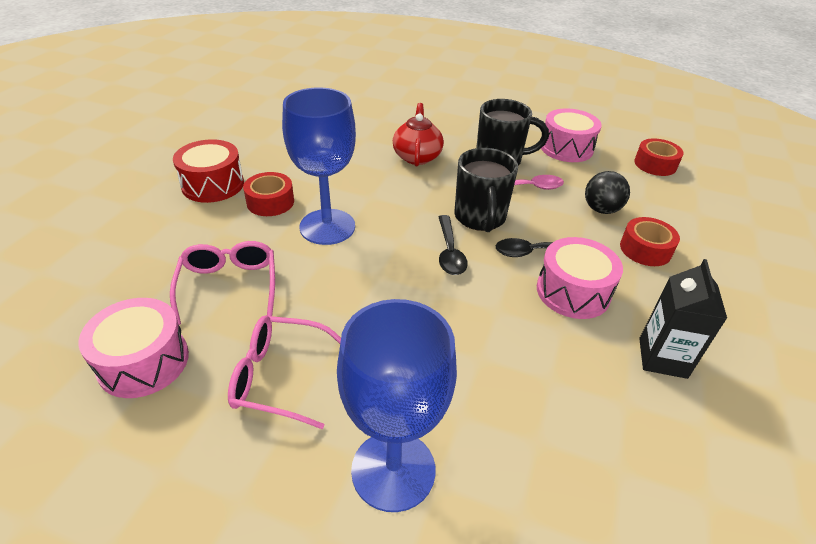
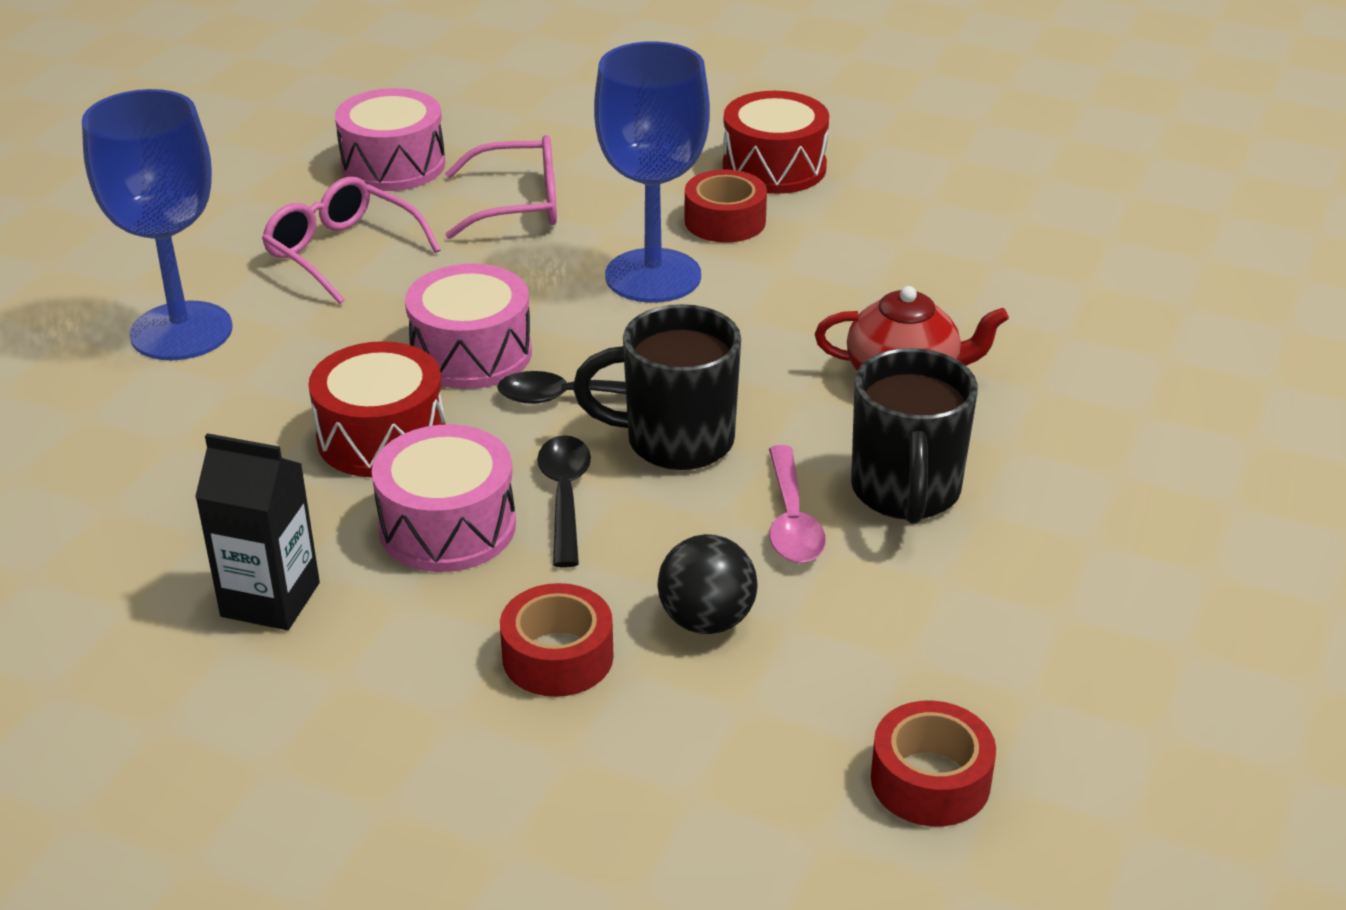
camera: 95 degrees right, 5 degrees down
(280, 377) = (342, 252): pink glasses -> pink glasses turned 60 degrees counterclockwise
(503, 327) = (381, 437): none -> red drum
(566, 148) = (990, 616): pink drum -> pink drum (471, 353)

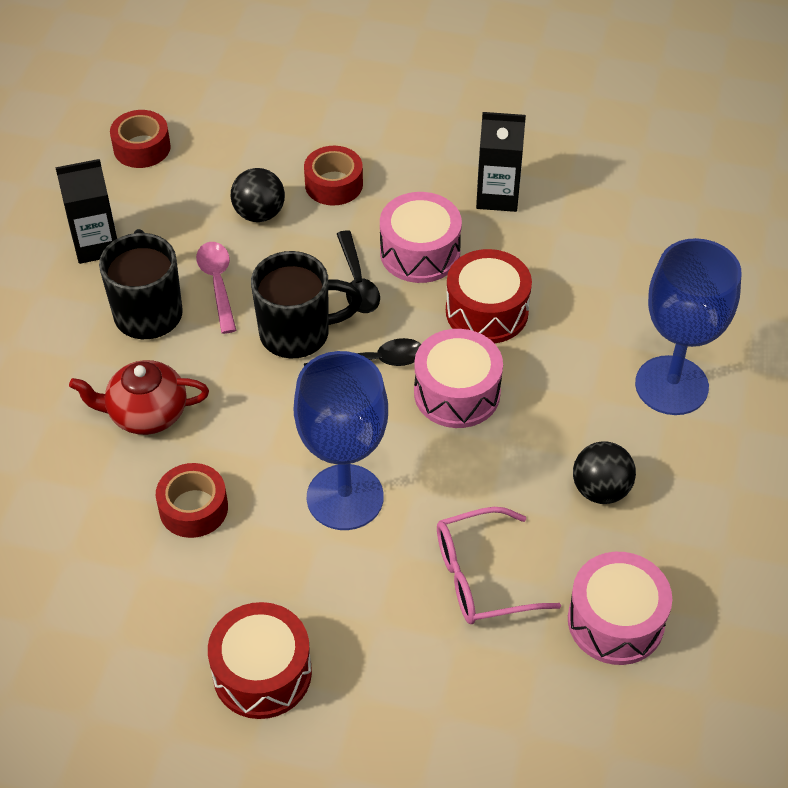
camera: 170 degrees right, 15 degrees up
(342, 252) = (600, 490): pink glasses -> black ball
(725, 221) = (297, 580): red tape -> red tape (193, 508)
(1003, 603) = (96, 245): none -> black carton

